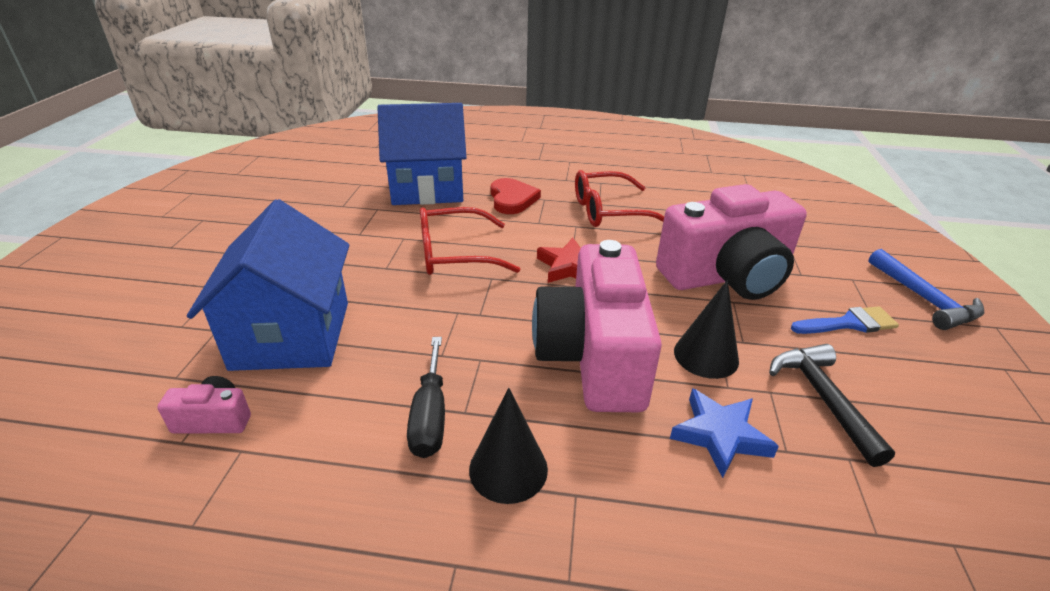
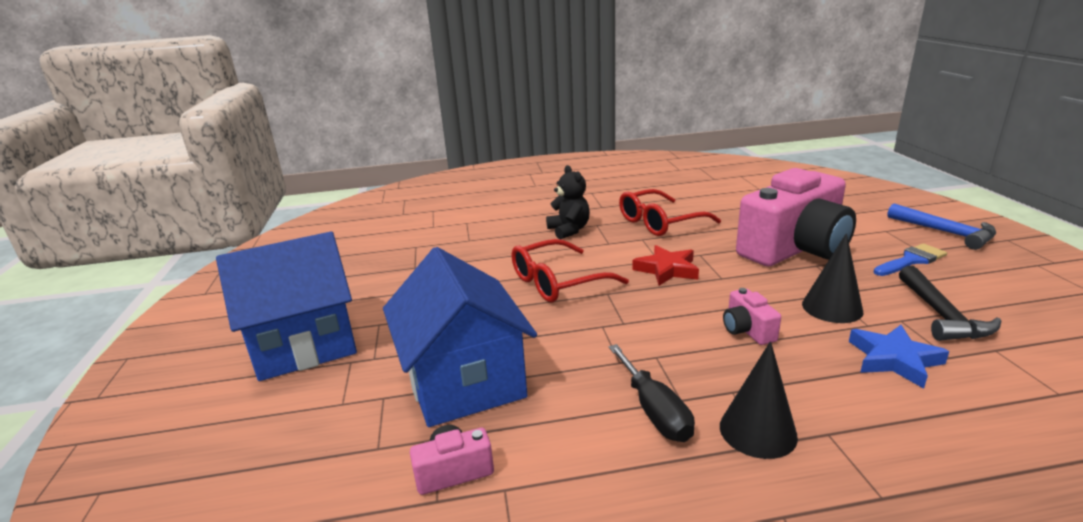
camera: 15 degrees left, 10 degrees down
(428, 188) = (484, 237): blue house -> blue house (304, 344)
(512, 199) = (569, 230): red heart -> black teddy bear
(593, 356) = (747, 330): pink camera -> pink camera, size x0.40
(823, 399) = (941, 315): black hammer -> black hammer turned 150 degrees counterclockwise

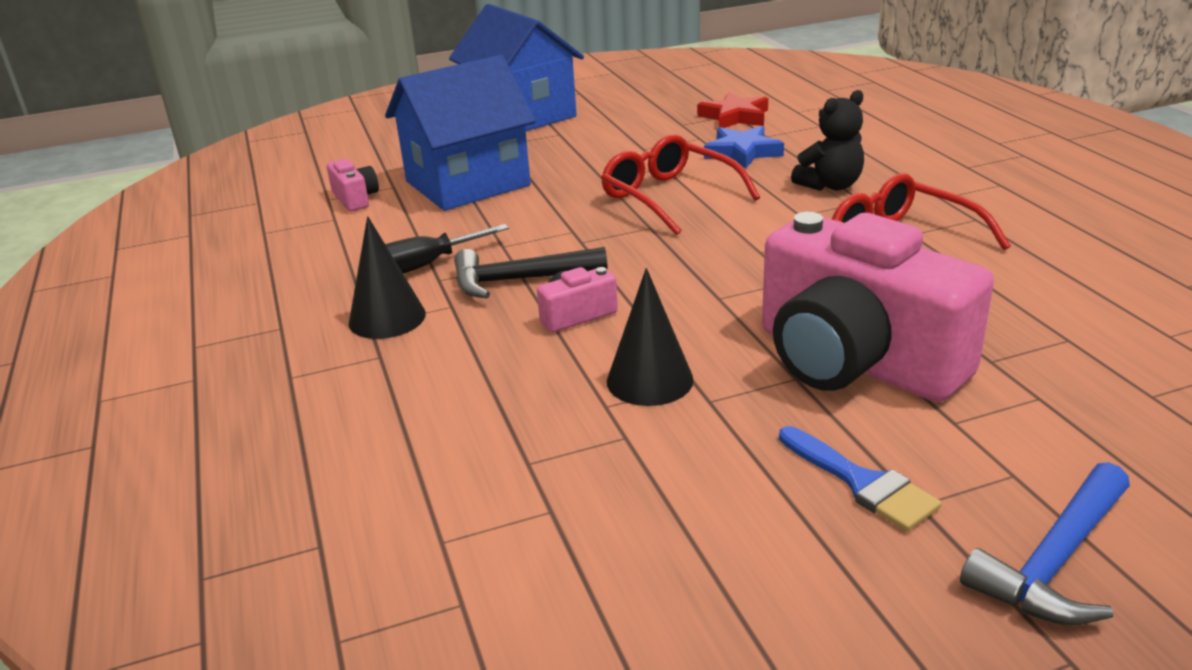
camera: 80 degrees right, 5 degrees up
(667, 269) = (729, 258): red star -> red star (735, 117)
(894, 359) = (517, 415): blue star -> blue star (742, 152)
(941, 315) = (648, 478): black hammer -> black hammer (519, 280)

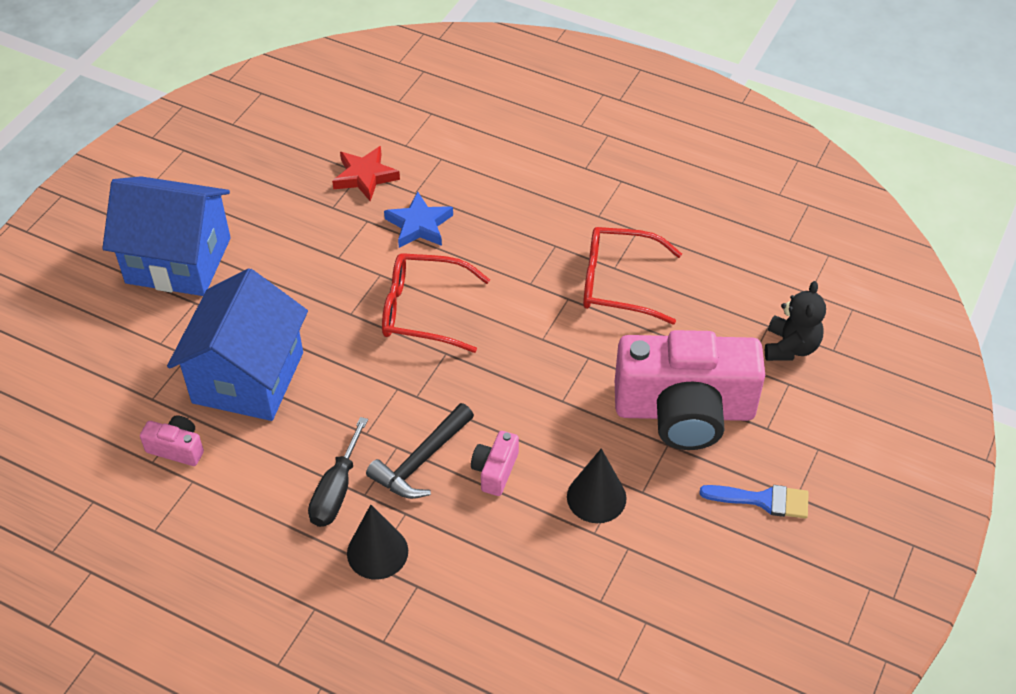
camera: 45 degrees left, 20 degrees up
(830, 185) = (518, 238): black teddy bear -> black teddy bear (790, 347)
(1054, 561) = (871, 493): blue hammer -> none

